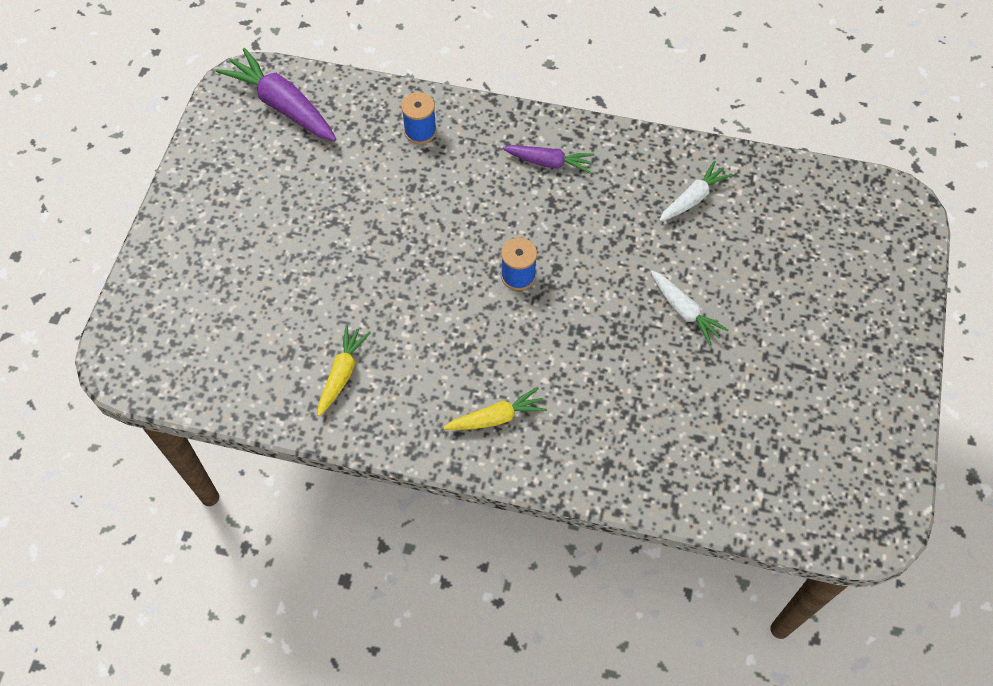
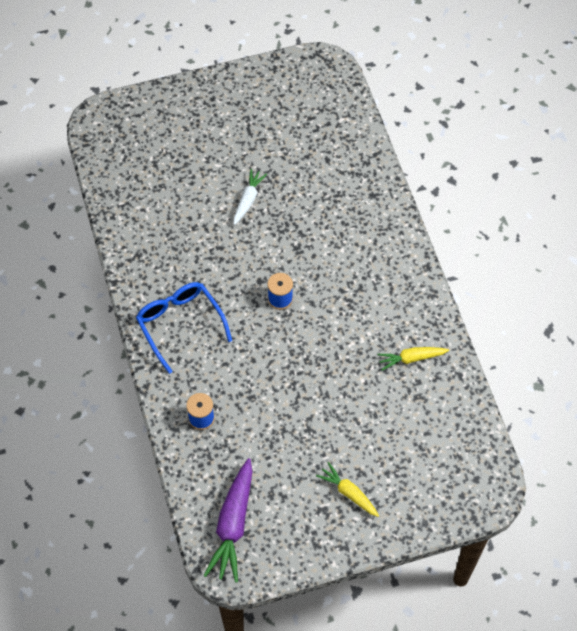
camera: 120 degrees left, 0 degrees up
(496, 417) = (382, 262): yellow carrot -> yellow carrot (348, 492)
(549, 162) = (180, 324): purple carrot -> blue glasses
(693, 198) = (159, 229): white carrot -> none

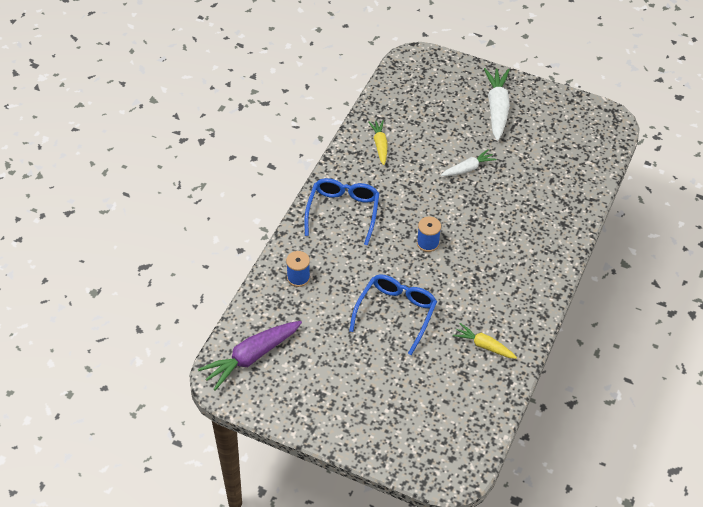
camera: 40 degrees right, 10 degrees down
(218, 121) = (497, 108): none -> white carrot
(314, 386) = (396, 313): none -> blue glasses
(348, 492) = (350, 397): yellow carrot -> yellow carrot (380, 145)

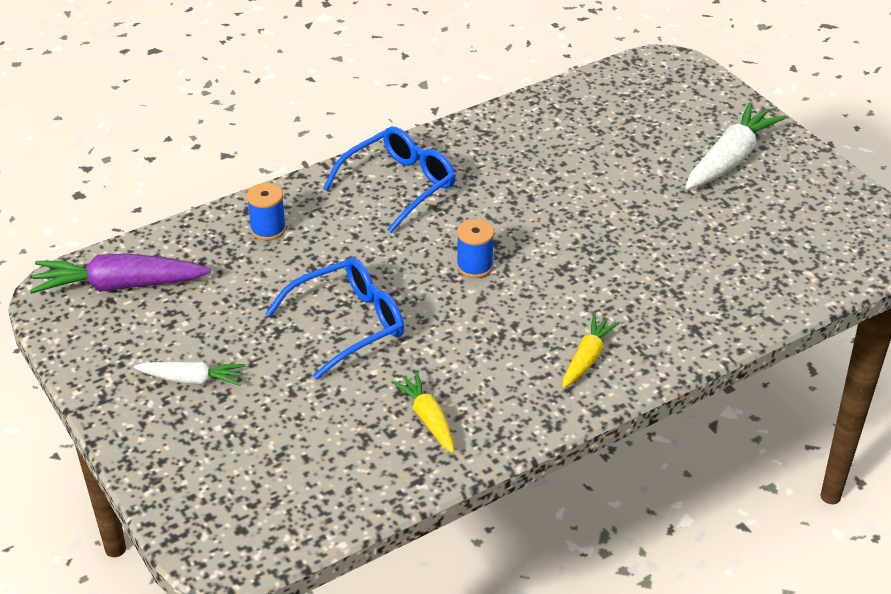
camera: 35 degrees right, 10 degrees down
(380, 145) = (524, 135): yellow carrot -> yellow carrot (587, 358)
(468, 168) = (619, 208): white carrot -> white carrot (192, 380)

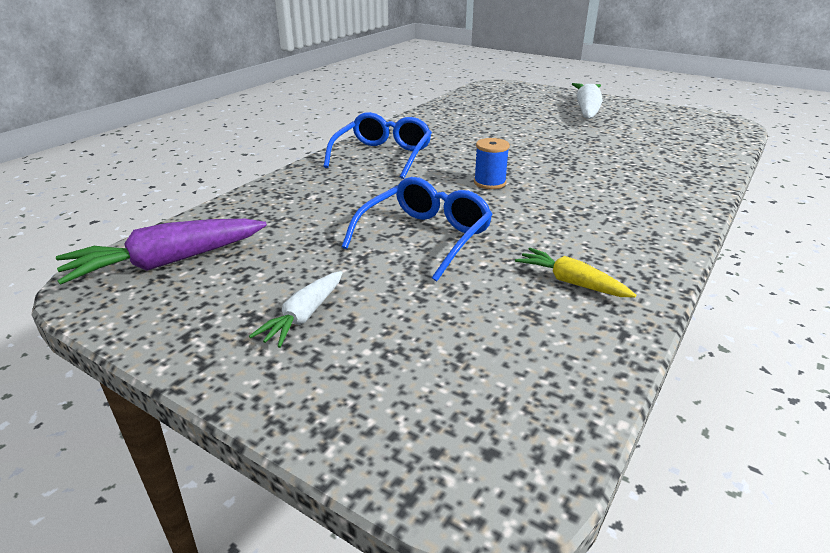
camera: 25 degrees left, 10 degrees down
(192, 380) = (303, 316): white carrot -> white carrot turned 135 degrees clockwise
(268, 229) = (294, 197): blue spool -> none
(587, 358) = (641, 212): yellow carrot -> none

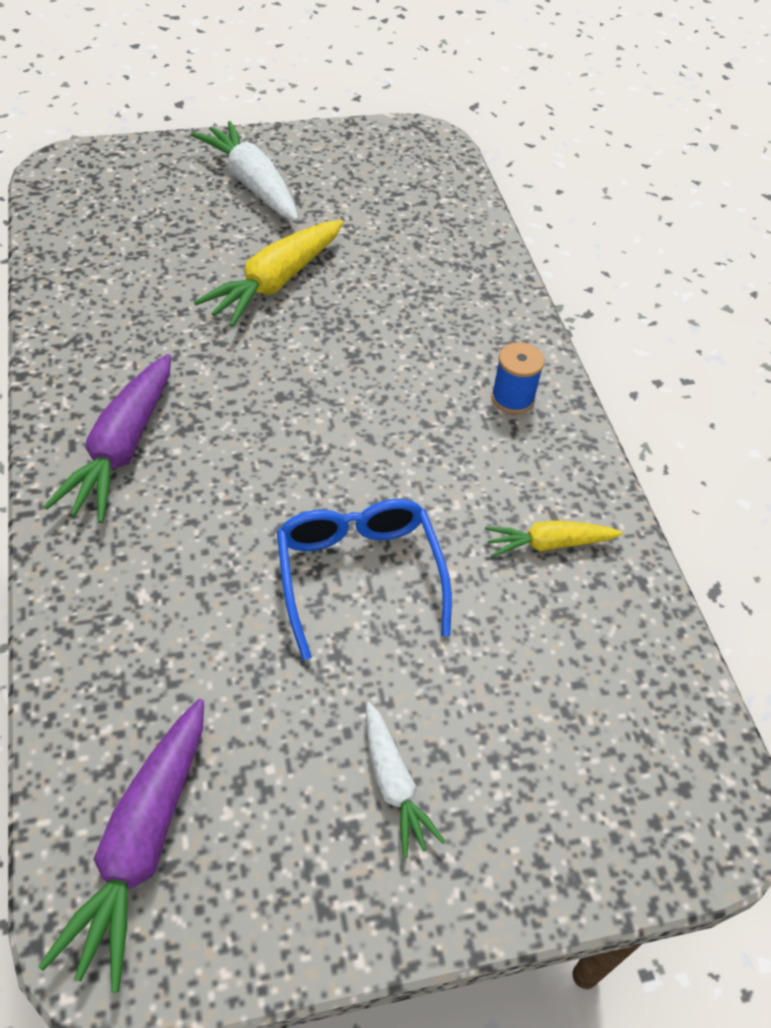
camera: 50 degrees left, 20 degrees up
(383, 156) = (122, 449): blue glasses -> purple carrot
(489, 183) = (313, 426): blue spool -> blue spool (512, 398)
(548, 138) = (275, 283): none -> yellow carrot

